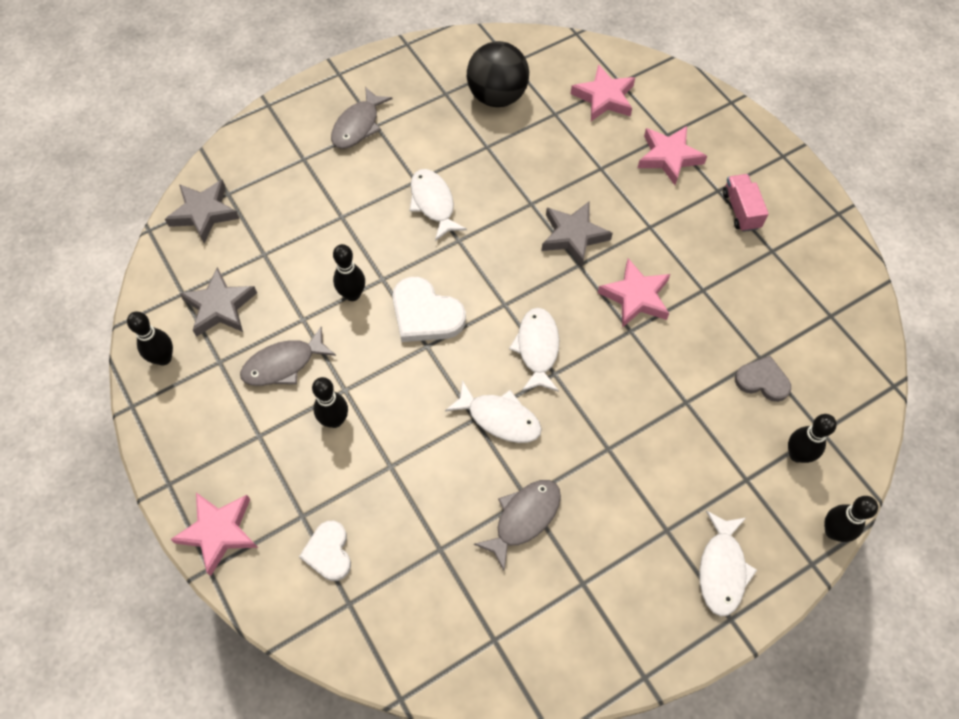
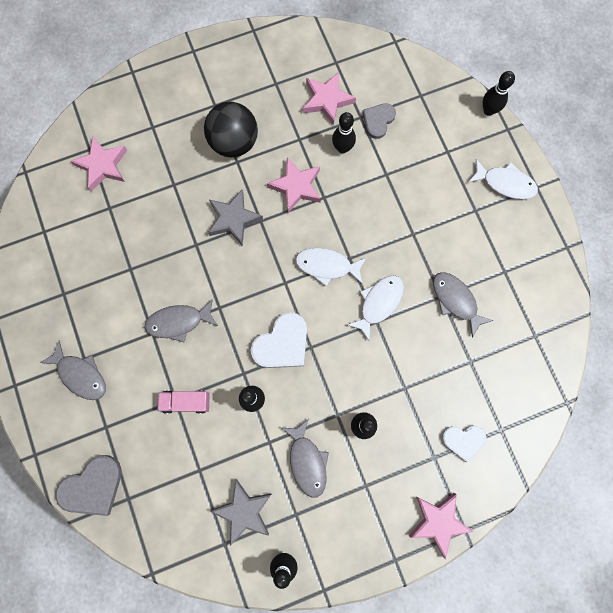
camera: 80 degrees left, 15 degrees up
(204, 213) = (144, 522): grey star -> none
(238, 160) = (93, 486): none -> grey heart
(433, 203) = (178, 322): white fish -> grey fish
(497, 96) = (78, 251): black ball -> black ball (234, 142)
(669, 157) = (175, 132): pink star -> pink star (327, 100)
(740, 210) = (236, 94): pink truck -> pink truck (186, 402)
(797, 454) = (434, 115): black bowling pin -> black bowling pin (342, 148)

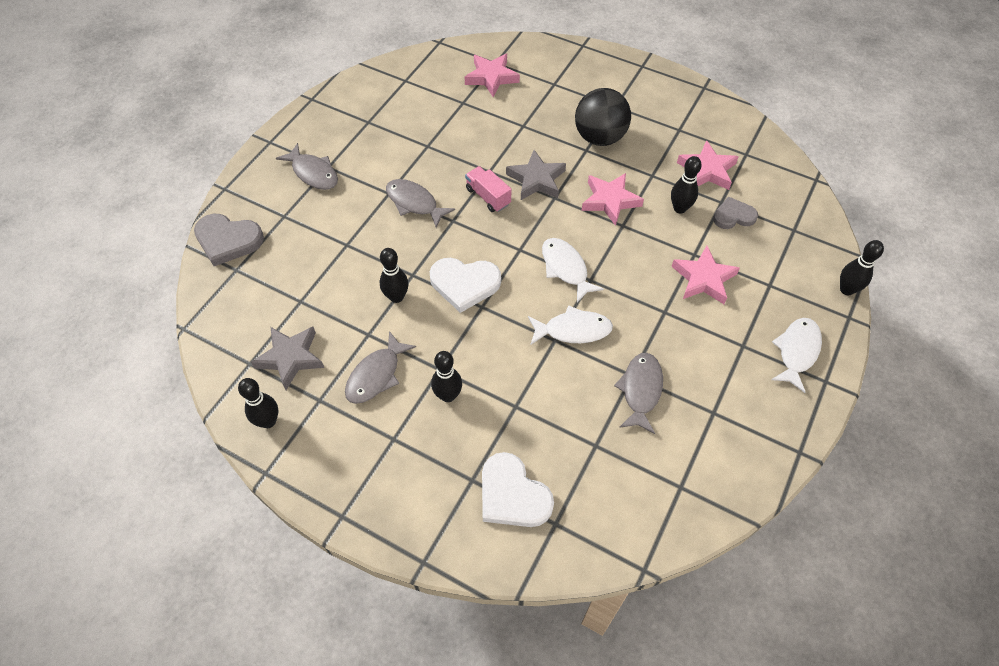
camera: 50 degrees right, 20 degrees down
(80, 374) = (313, 173): grey fish -> grey fish turned 45 degrees counterclockwise
(186, 402) = (352, 253): pink truck -> pink truck (488, 197)
(438, 522) = (412, 529): pink star -> pink star (703, 279)
(463, 440) = (512, 495): white heart -> white heart, size x1.54
(505, 183) = (797, 352): white fish -> white fish turned 135 degrees counterclockwise

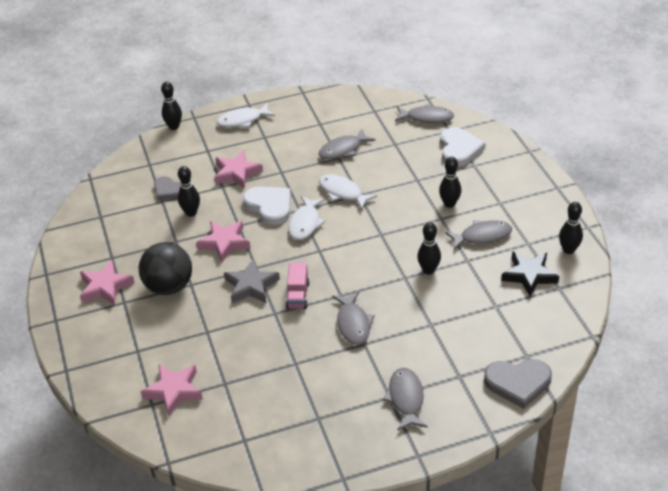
camera: 135 degrees left, 15 degrees down
(228, 240) = (518, 383): grey heart -> grey heart turned 120 degrees clockwise
(290, 358) = (529, 275): grey star -> black star
(464, 284) = (377, 252): white heart -> white heart (269, 206)
(605, 526) = (427, 118): none -> grey fish
(707, 170) = (139, 222): pink star -> pink star (105, 287)

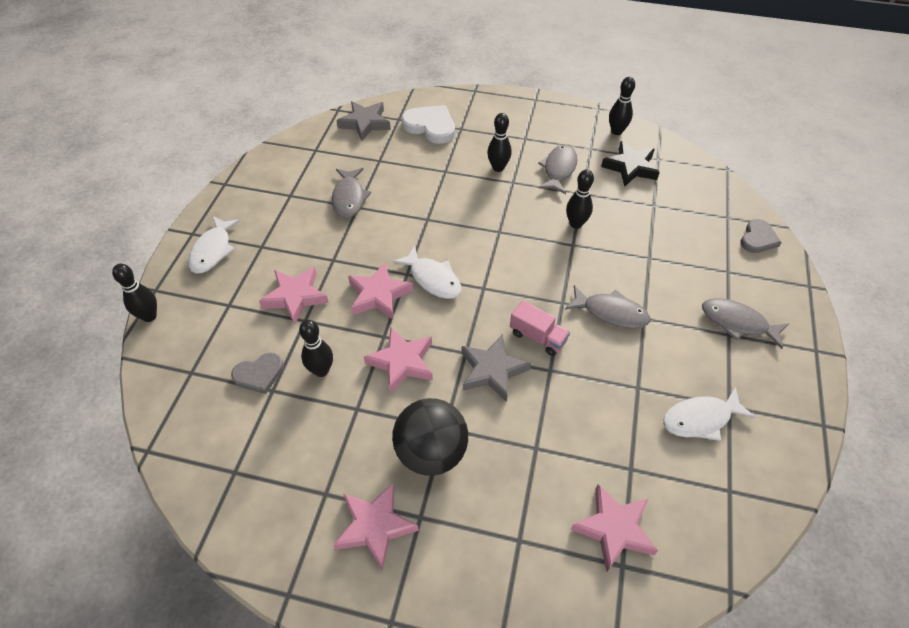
camera: 60 degrees left, 10 degrees up
(269, 206) = (379, 295): white heart -> pink star
(342, 192) = (413, 229): white fish -> white fish (700, 419)
(427, 118) = (365, 123): grey fish -> grey star
(518, 383) = (758, 239): grey heart -> grey heart, size x0.65

